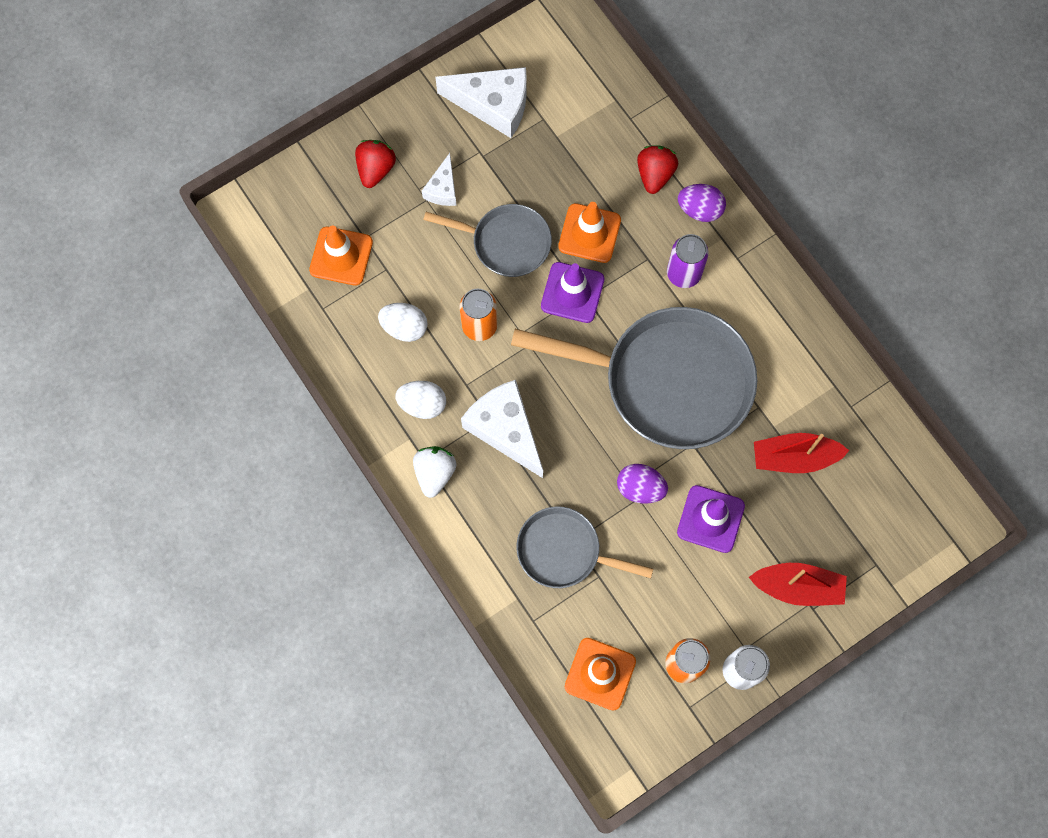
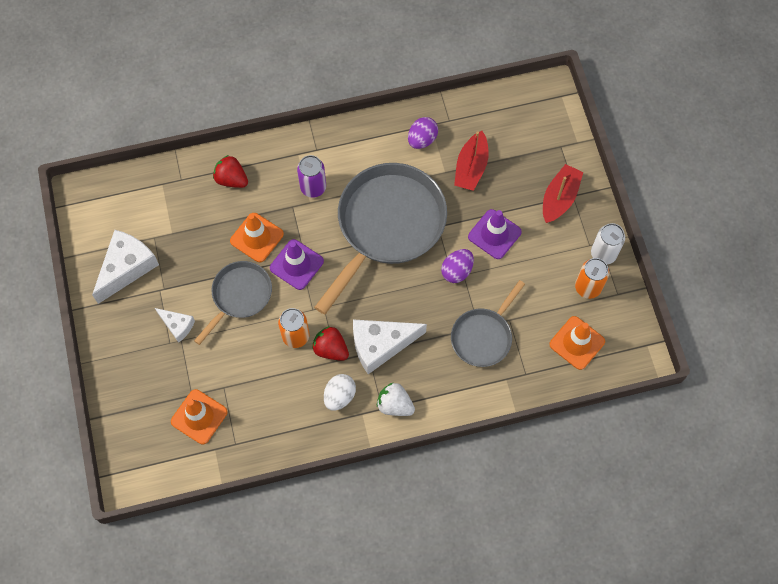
camera: 70 degrees left, 5 degrees down
(376, 169) = (140, 368): red strawberry -> red strawberry (331, 349)
(404, 328) = (275, 389): white egg -> none
(700, 210) = (270, 160): purple egg -> purple egg (422, 139)

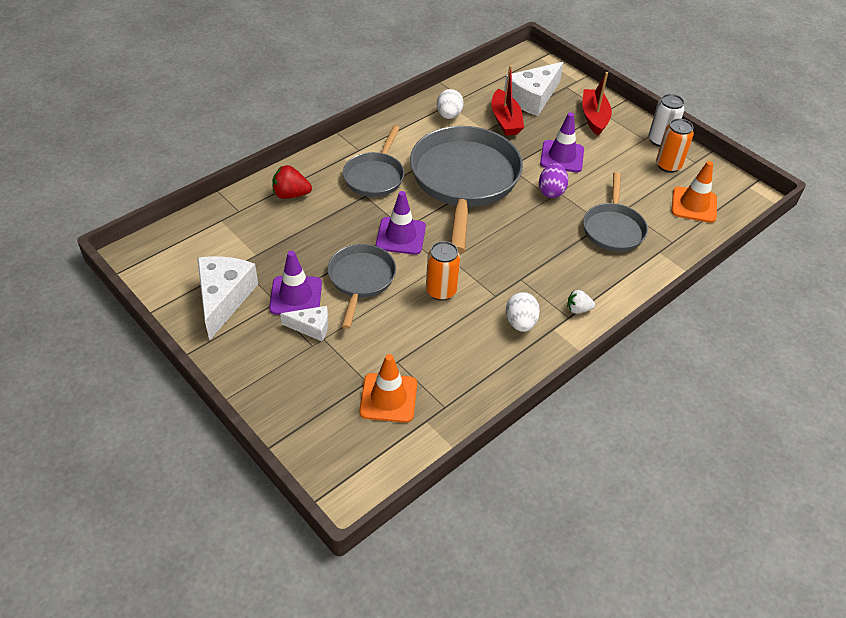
camera: 30 degrees left, 20 degrees down
(181, 289) = (296, 296): none -> purple traffic cone
(257, 237) = (346, 229): orange traffic cone -> none
(313, 187) = (375, 176): purple can -> grey pan
(331, 349) = (483, 289): red strawberry -> none
(380, 345) = (527, 268): white cheese -> white cheese (532, 98)
(395, 405) = (578, 309): white strawberry -> white strawberry, size x0.64
(422, 139) = (449, 115): purple egg -> white egg

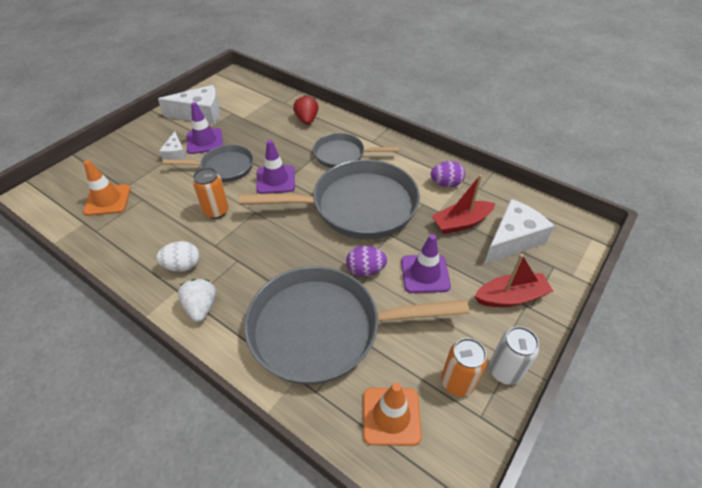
camera: 80 degrees right, 0 degrees up
(449, 115) = (446, 184): white egg -> purple egg
(532, 98) = (512, 239): white cheese -> white cheese turned 105 degrees clockwise
(578, 309) = (201, 307): white strawberry -> white strawberry, size x1.55
(613, 228) = (324, 329): grey pan -> grey pan, size x1.84

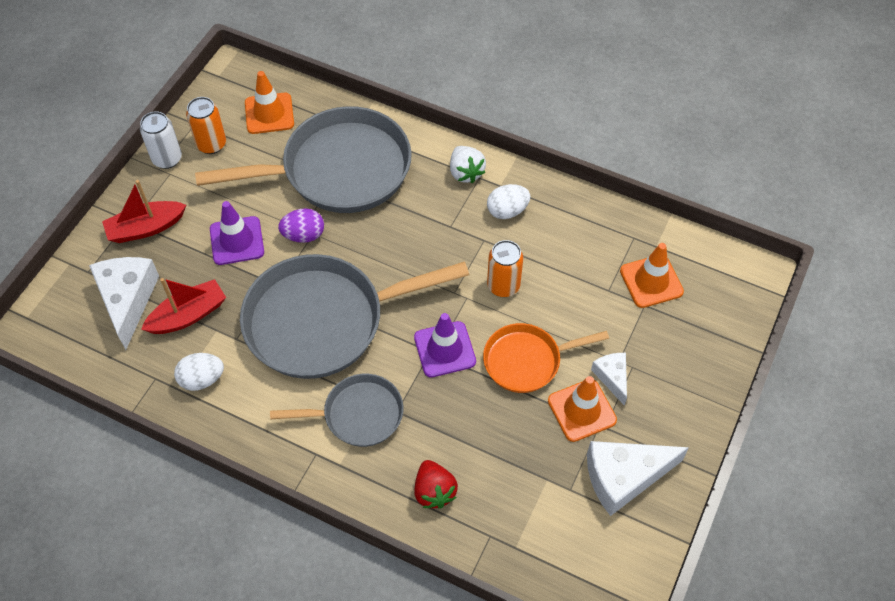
camera: 170 degrees right, 10 degrees up
(204, 141) = (582, 410): purple traffic cone -> orange traffic cone
(224, 167) = (527, 361): grey pan -> orange pan
(446, 184) = (202, 379): purple egg -> white egg
(512, 239) = (127, 300): white cheese -> white cheese turned 135 degrees clockwise

